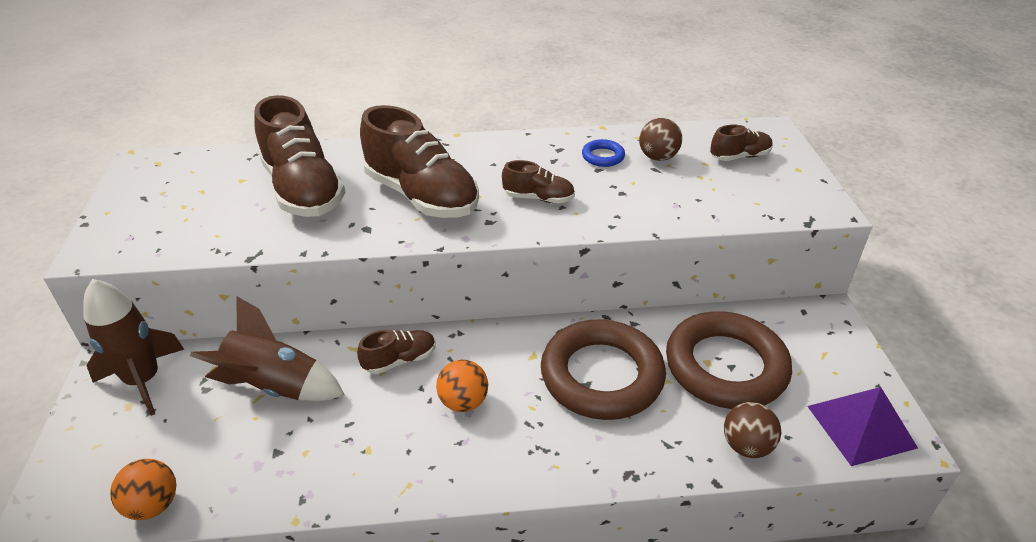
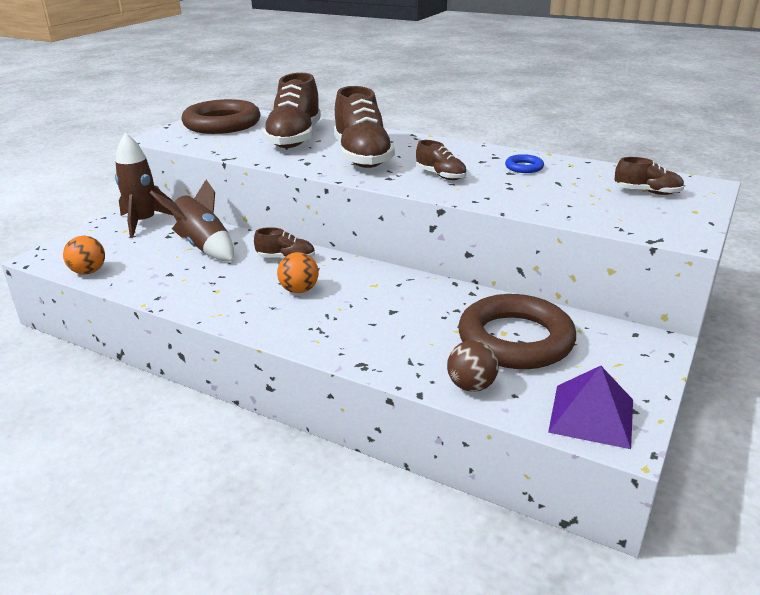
camera: 35 degrees right, 10 degrees down
(601, 375) = (409, 310): brown ring -> brown ring (222, 124)
(658, 157) = (570, 177): brown ball -> none

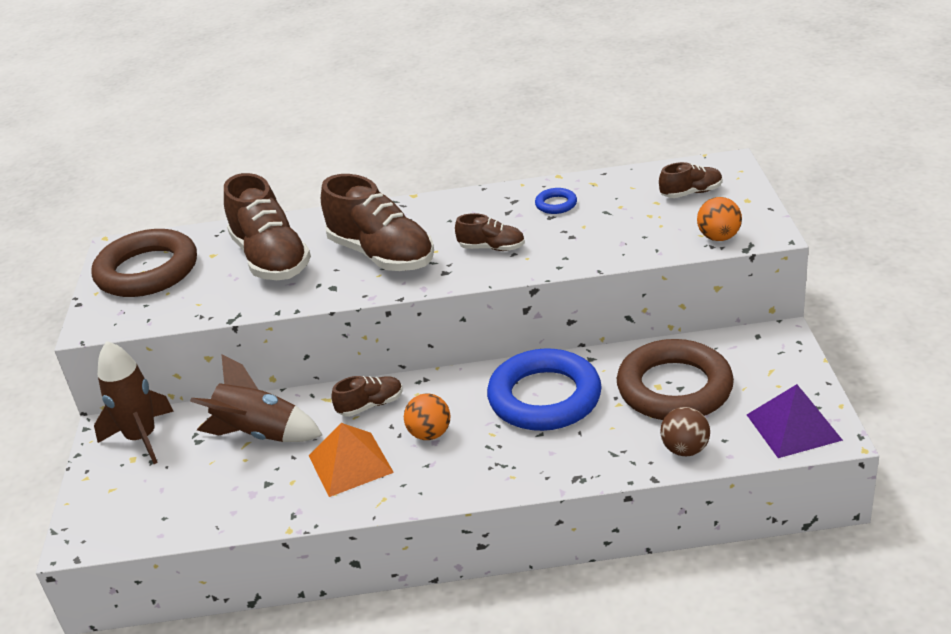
camera: 30 degrees left, 5 degrees up
(88, 272) = (168, 527): orange ball -> orange ball (719, 237)
(229, 285) = (350, 463): none -> orange pyramid
(405, 302) = (544, 397): none -> blue ring

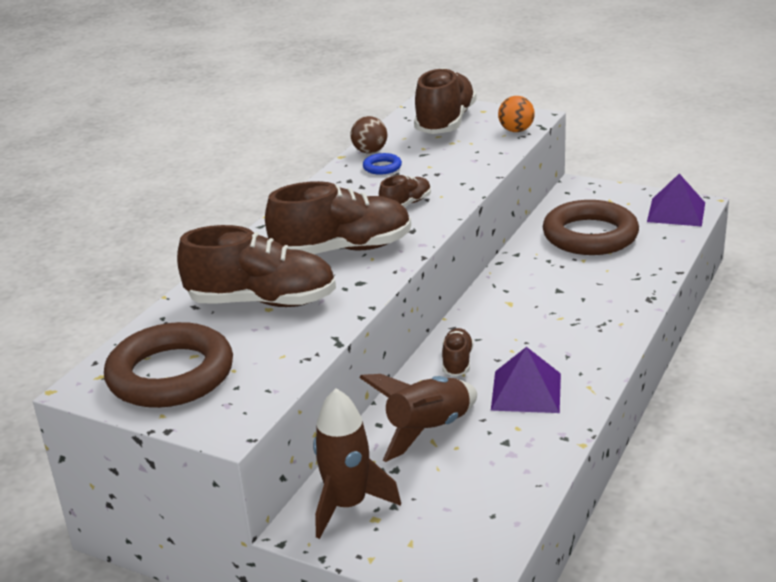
camera: 60 degrees left, 5 degrees down
(350, 463) = (526, 391): orange pyramid -> purple pyramid
(430, 434) = (529, 344): orange ball -> none
(544, 397) = (542, 284): blue ring -> none
(685, 449) = (660, 252): brown ball -> brown ball (370, 151)
(691, 193) = (445, 123): brown shoe -> brown shoe, size x2.04

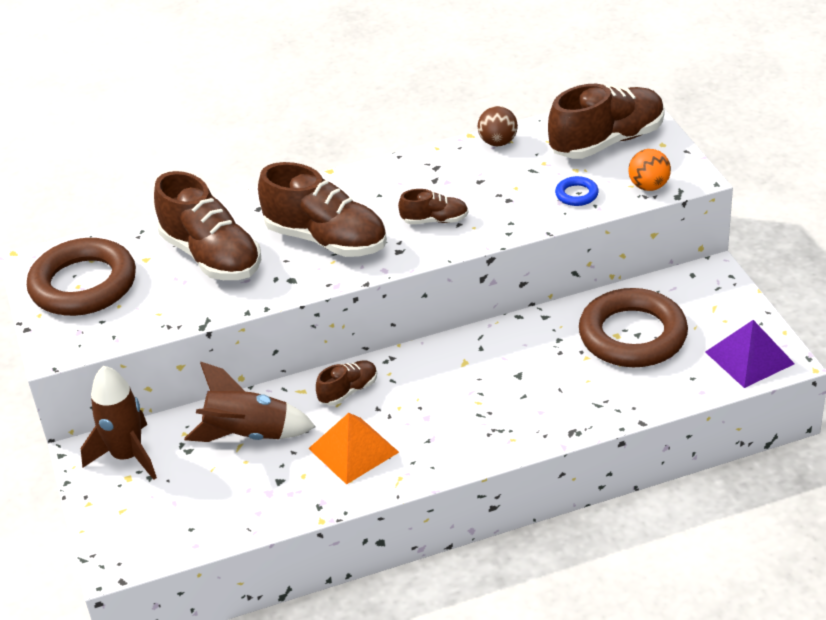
camera: 45 degrees right, 10 degrees up
(382, 167) = (480, 167): blue ring -> blue ring (576, 194)
(526, 391) = (353, 450): purple pyramid -> orange pyramid

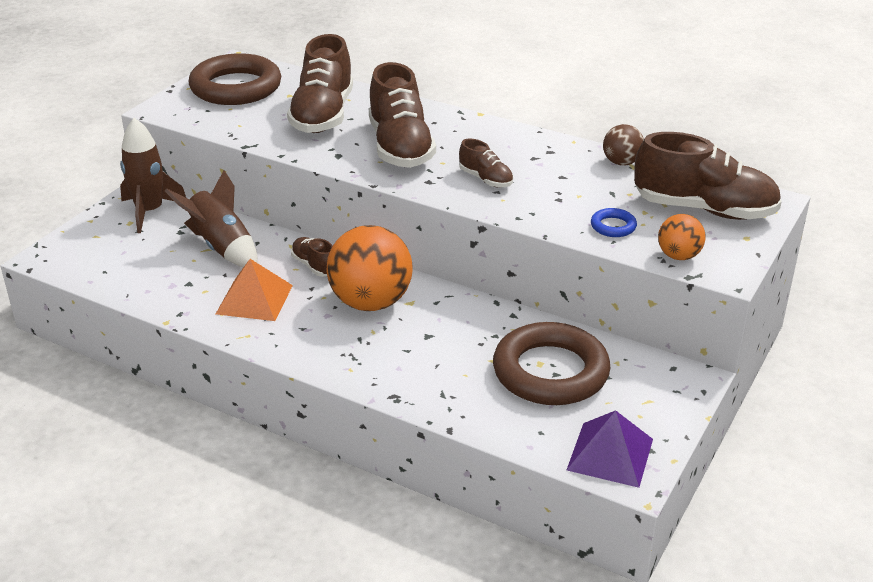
camera: 45 degrees right, 5 degrees down
(348, 391) = (314, 266): brown shoe -> brown shoe turned 135 degrees counterclockwise
(439, 384) = (371, 302): none -> orange ball

